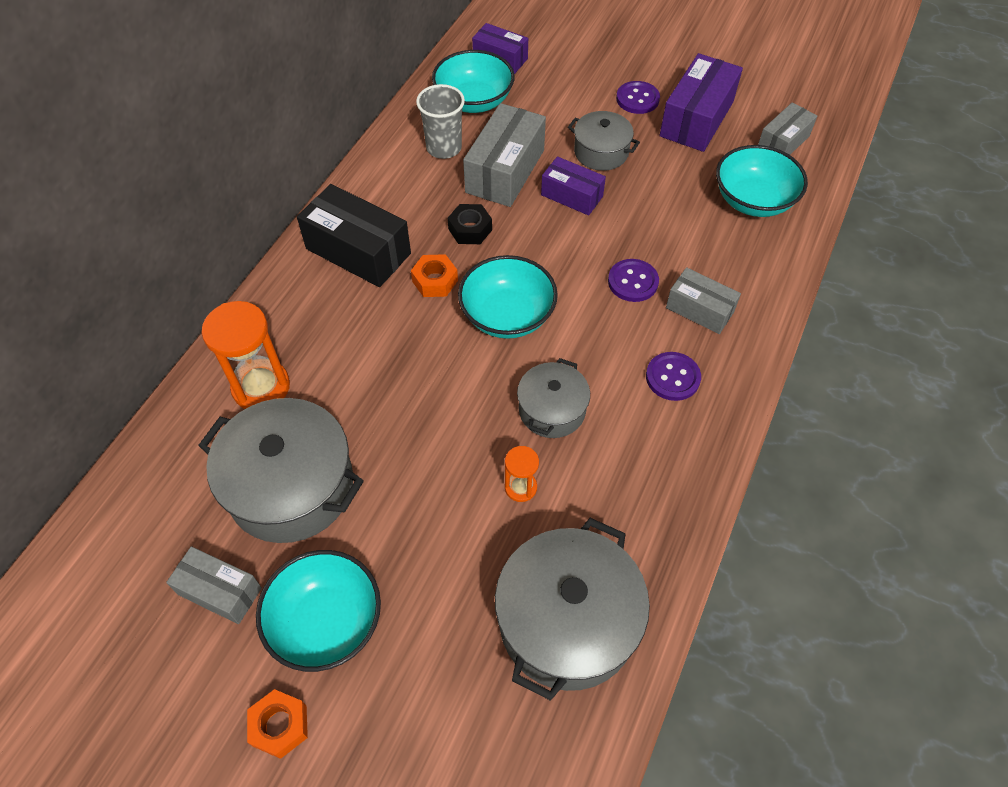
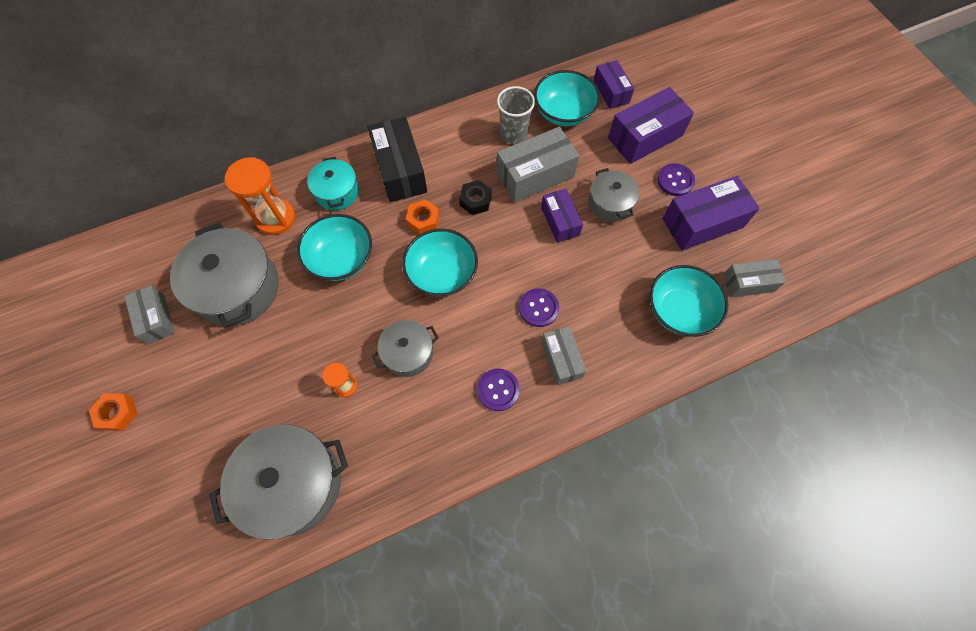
camera: 40 degrees right, 10 degrees up
(308, 315) = (337, 192): none -> turquoise pot
(326, 622) = (185, 378): turquoise bowl -> turquoise bowl (341, 259)
(572, 79) = (645, 137): none -> purple box

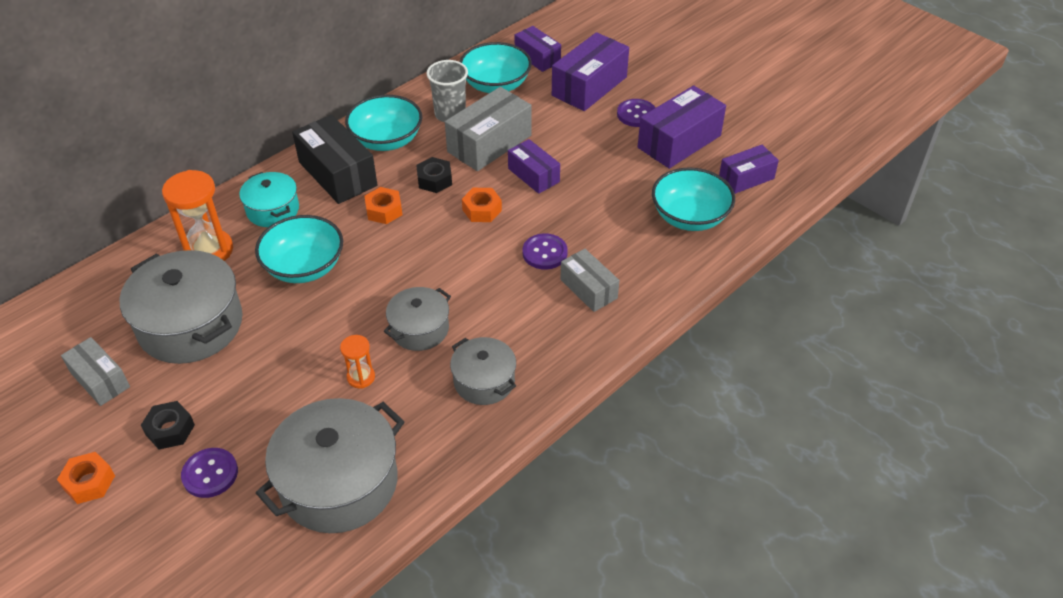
camera: 20 degrees left, 20 degrees down
(189, 385) = (170, 430): none -> black nut
(442, 273) = (426, 251): turquoise bowl -> turquoise bowl (386, 140)
(498, 390) = (533, 333): purple button -> purple button (210, 474)
(503, 245) = (482, 210): none -> orange nut
(610, 203) = (579, 148): grey pot -> grey pot (484, 381)
(748, 283) = (746, 178): grey box -> purple box

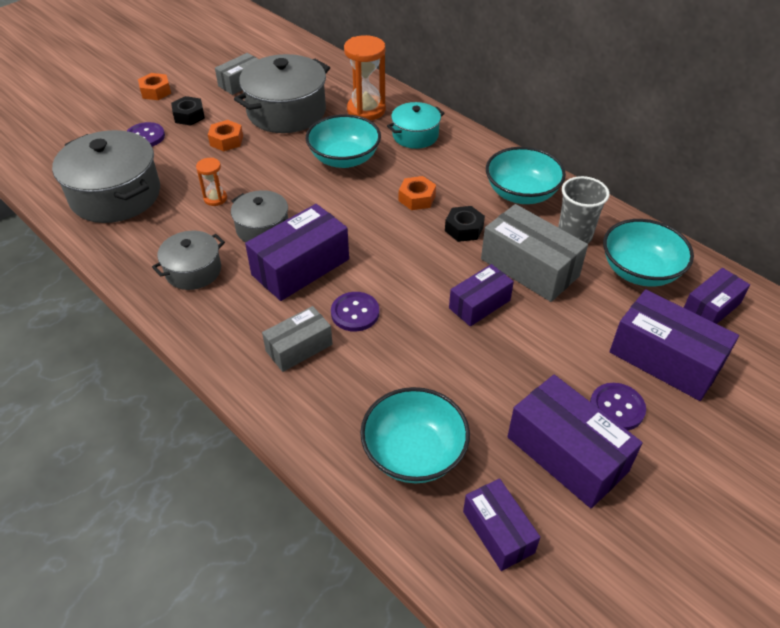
camera: 90 degrees right, 0 degrees up
(337, 174) = (466, 166): black box -> none
(482, 210) = (420, 264): orange nut -> orange nut (226, 141)
(482, 294) = (300, 267): none -> purple box

